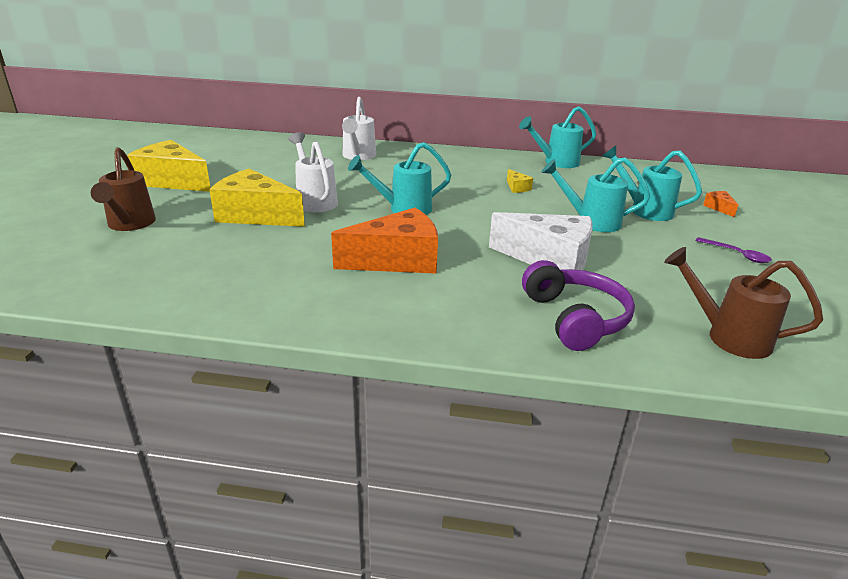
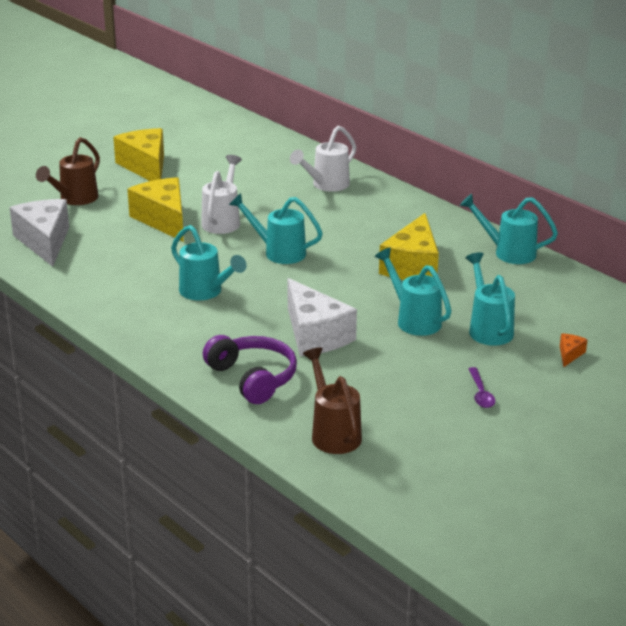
camera: 40 degrees right, 0 degrees up
(146, 273) = (44, 242): none -> white cheese
(397, 260) = (206, 292): orange cheese -> turquoise watering can
(517, 188) = (412, 266): yellow cheese -> yellow cheese, size x2.42
(575, 318) = (253, 378): purple headphones -> purple headphones turned 60 degrees counterclockwise

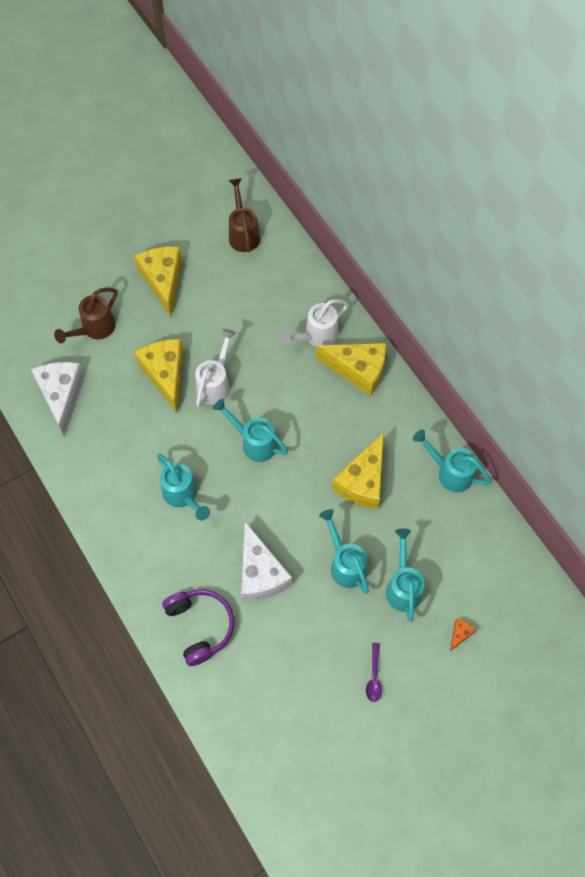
camera: 10 degrees right, 35 degrees up
(333, 432) = (248, 709): brown watering can -> brown watering can (243, 233)
(379, 201) = (358, 370): none -> yellow cheese

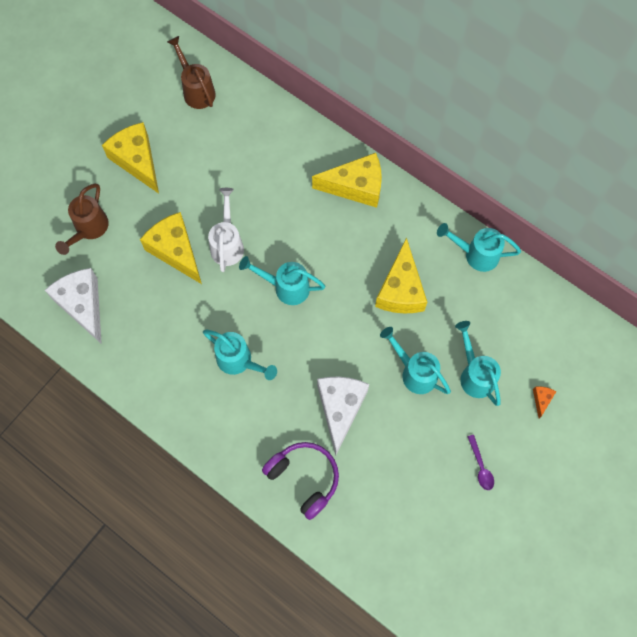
camera: 20 degrees left, 5 degrees up
(260, 573) = (340, 409): white cheese -> white cheese turned 135 degrees counterclockwise
(316, 336) = (304, 167): white watering can -> none

